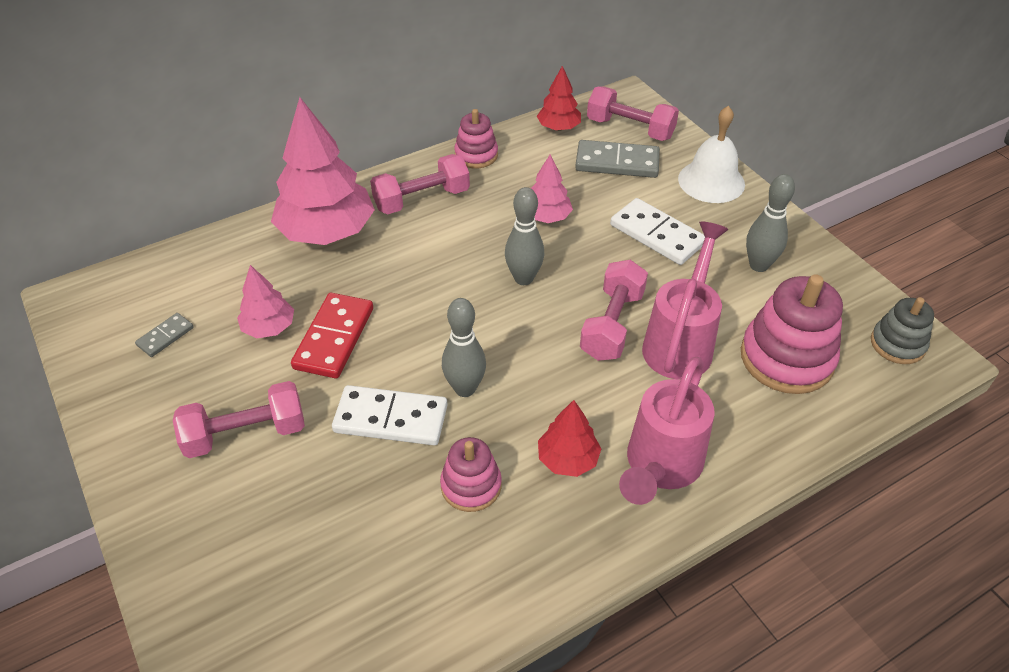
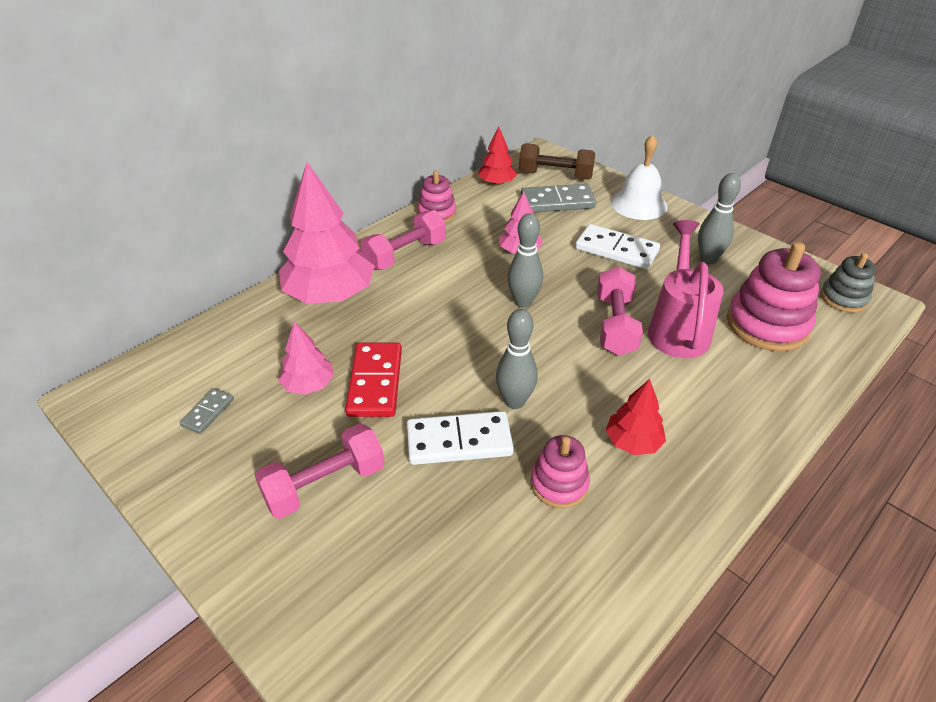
camera: 15 degrees left, 5 degrees down
(630, 129) = (555, 175): pink dumbbell -> brown dumbbell
(660, 467) = (713, 432): pink watering can -> none

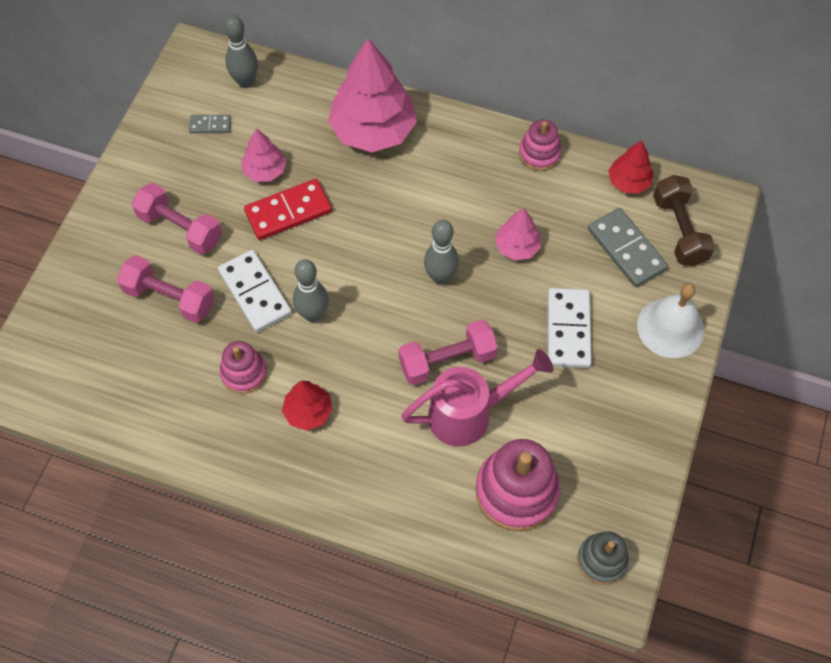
camera: 65 degrees right, 20 degrees up
(405, 255) = (458, 158): pink dumbbell -> pink dumbbell (169, 298)
(708, 259) = (600, 418): grey bowling pin -> grey bowling pin (245, 82)

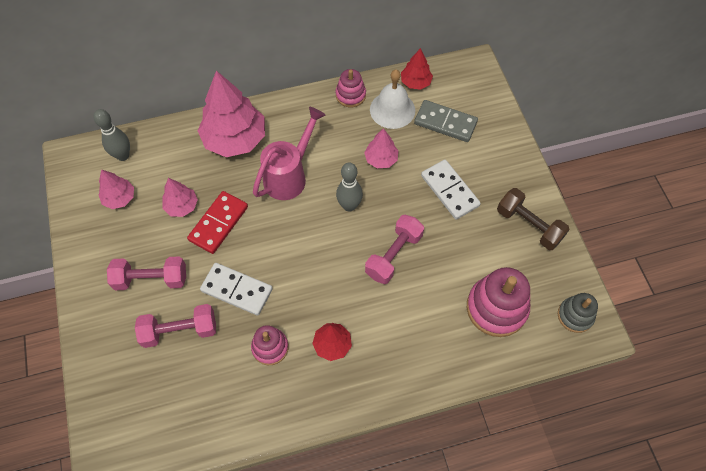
camera: 35 degrees left, 0 degrees up
(210, 125) = (119, 198): grey domino -> pink tree
(313, 314) = (287, 280): grey bowling pin -> none
(470, 414) = (432, 279): pink watering can -> pink watering can (289, 175)
(670, 327) = (505, 154): white bell -> white bell (392, 110)
(679, 230) = (466, 94): brown dumbbell -> brown dumbbell (529, 225)

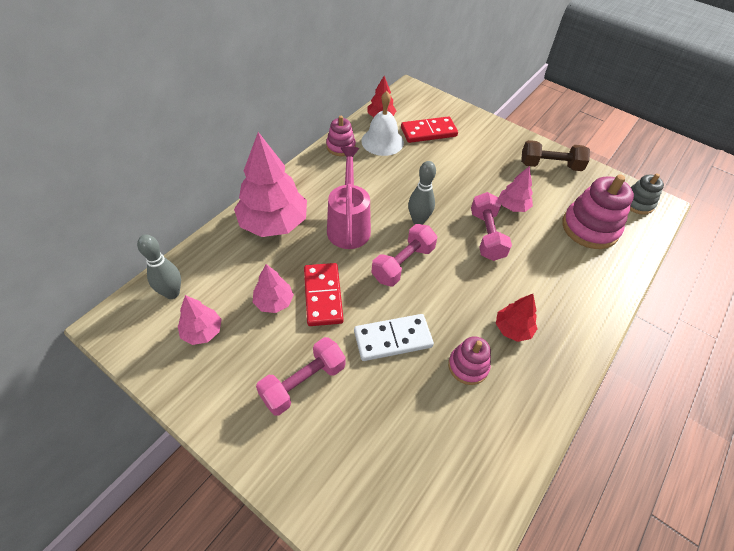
camera: 40 degrees left, 10 degrees down
(180, 330) = (375, 409): pink dumbbell -> pink dumbbell (403, 263)
(381, 159) = (408, 177): pink tree -> pink tree (513, 206)
(445, 123) = (428, 132): grey domino -> red domino
(449, 191) = (478, 172): white domino -> none

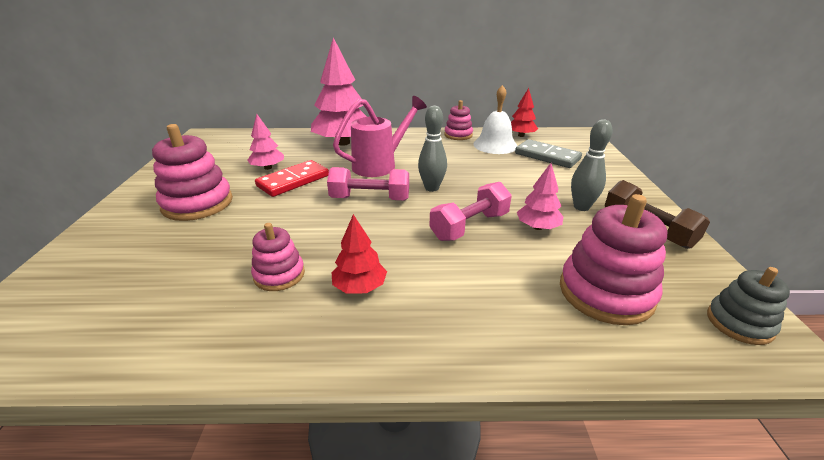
camera: 55 degrees right, 20 degrees down
(172, 293) = (243, 139): grey bowling pin -> grey bowling pin (581, 207)
(202, 331) = (219, 157): pink tree -> none
(303, 383) = (197, 203): pink dumbbell -> pink stacking toy
(393, 339) = (277, 223): white domino -> none
(428, 132) = (547, 156): red domino -> grey domino

